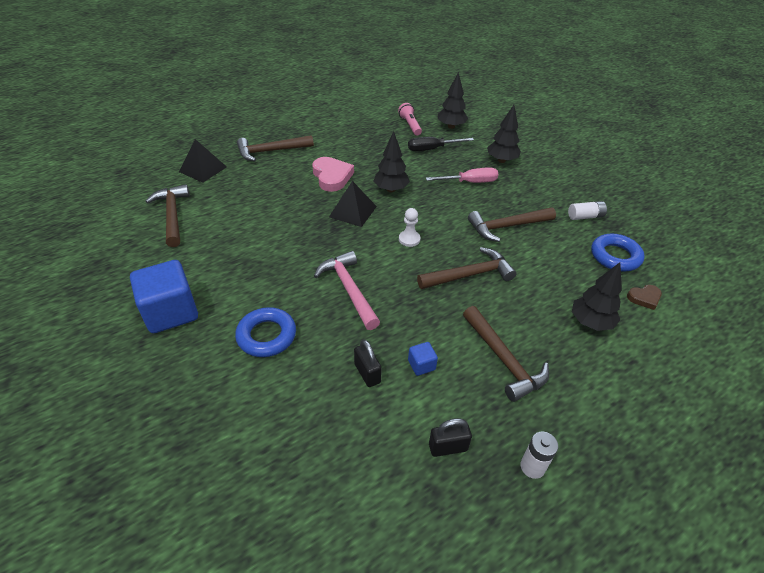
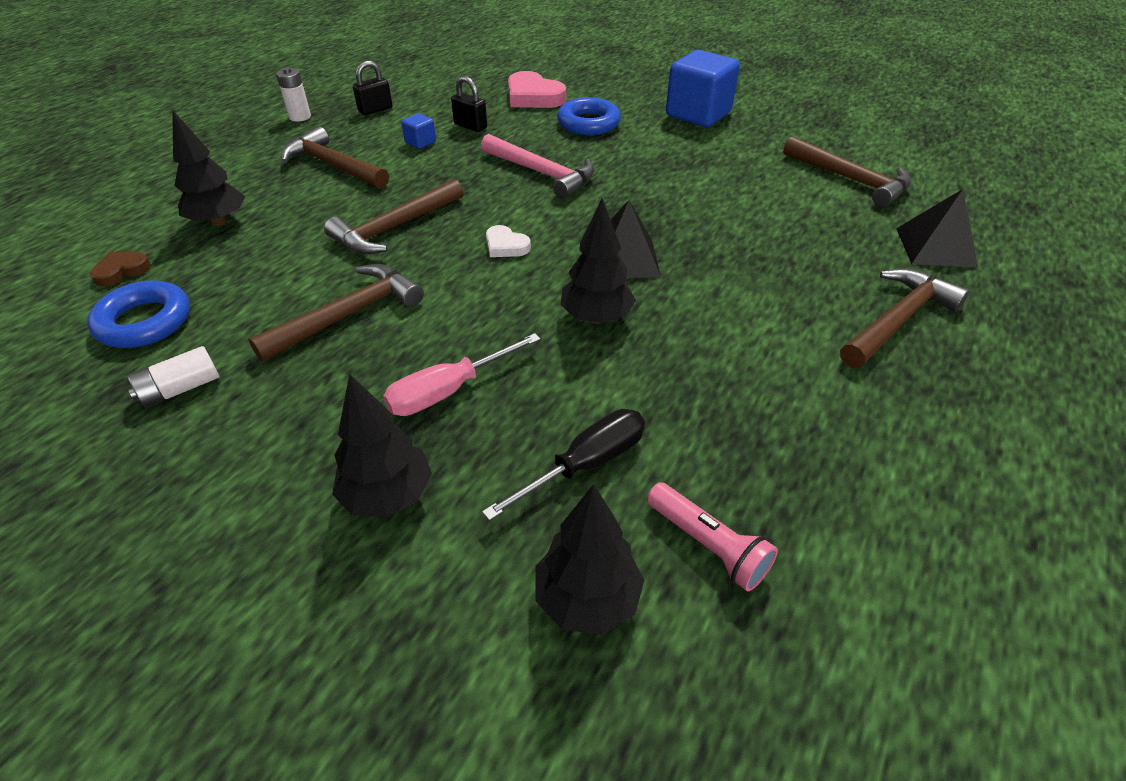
camera: 155 degrees right, 0 degrees up
(332, 177) = (723, 306): pink heart -> pink heart (533, 97)
(409, 239) = (506, 246): white pawn -> white heart

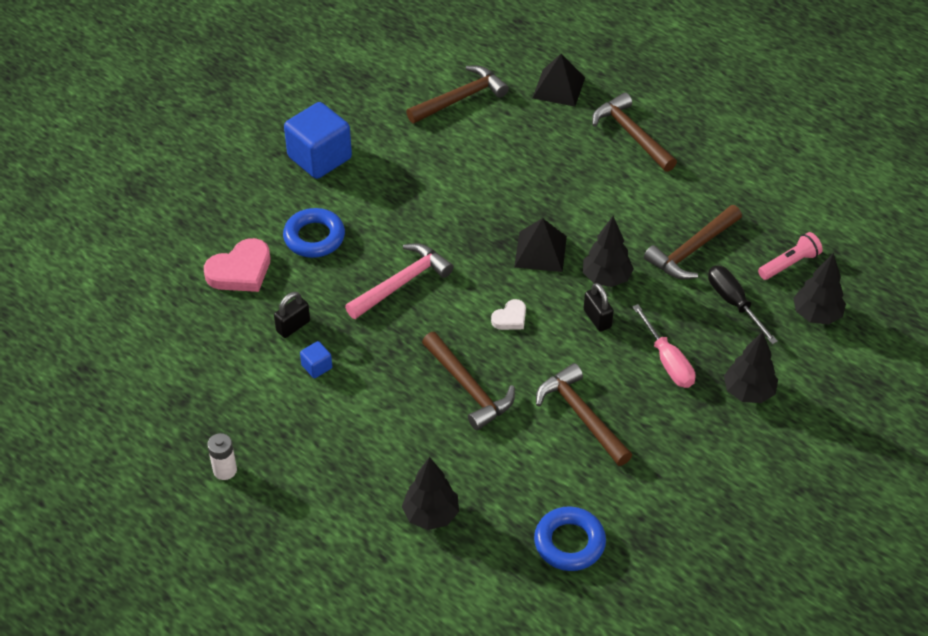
camera: 80 degrees left, 5 degrees up
(121, 271) = (496, 574): brown heart -> none
(180, 389) = (648, 506): white battery -> none
(333, 166) = (346, 435): brown hammer -> brown hammer (692, 250)
(375, 110) = (228, 403): black padlock -> black padlock (597, 318)

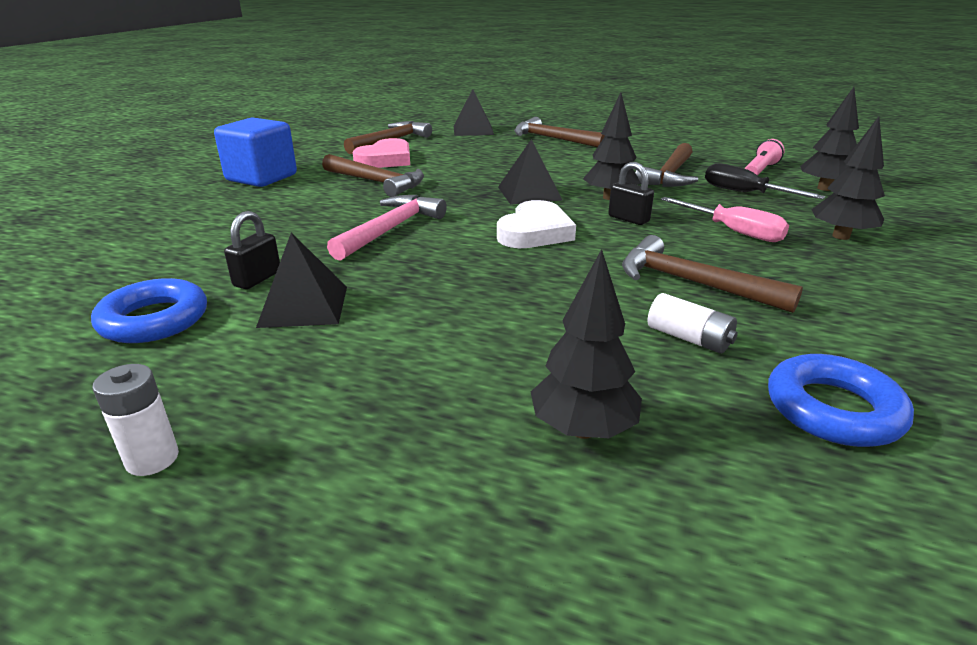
camera: 20 degrees left, 20 degrees down
(240, 271) = (173, 250): pink heart -> pink heart (386, 160)
(314, 237) = (269, 217): blue ring -> blue ring (154, 320)
(317, 367) = (303, 306): blue cube -> black pyramid
(468, 387) = (530, 287): brown hammer -> brown hammer (376, 182)
(510, 318) = (535, 232): white heart -> white heart, size x1.81
(536, 468) = (689, 338): none -> white battery

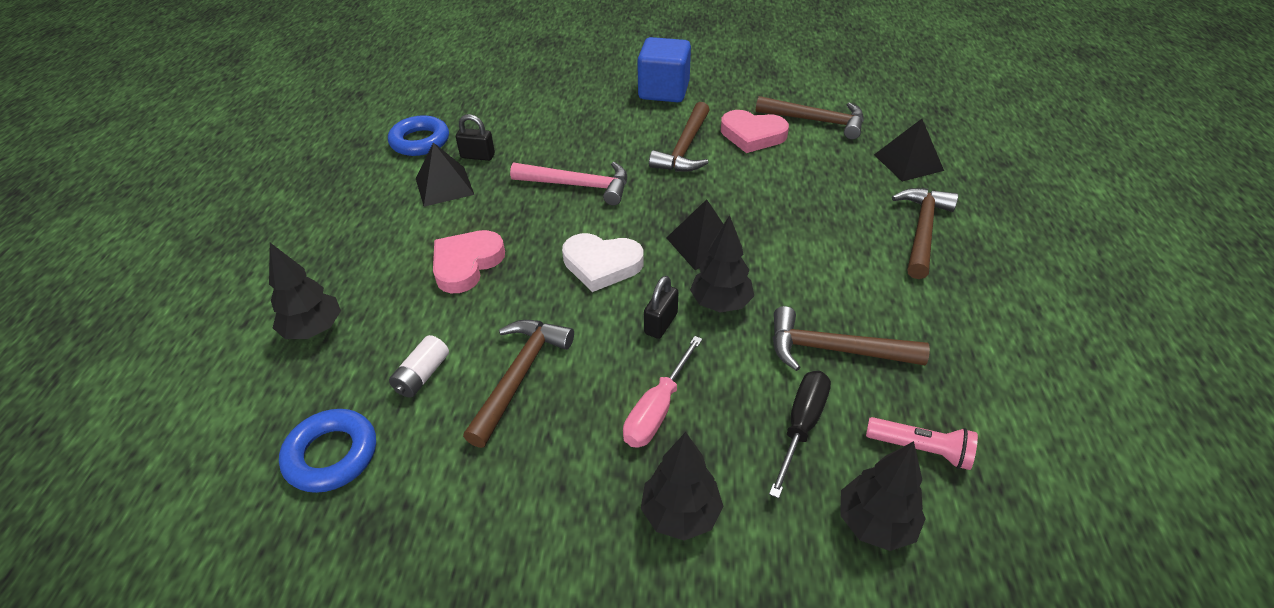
camera: 75 degrees right, 15 degrees up
(152, 459) = (298, 192): white battery -> none
(492, 300) = (466, 264): none -> pink heart

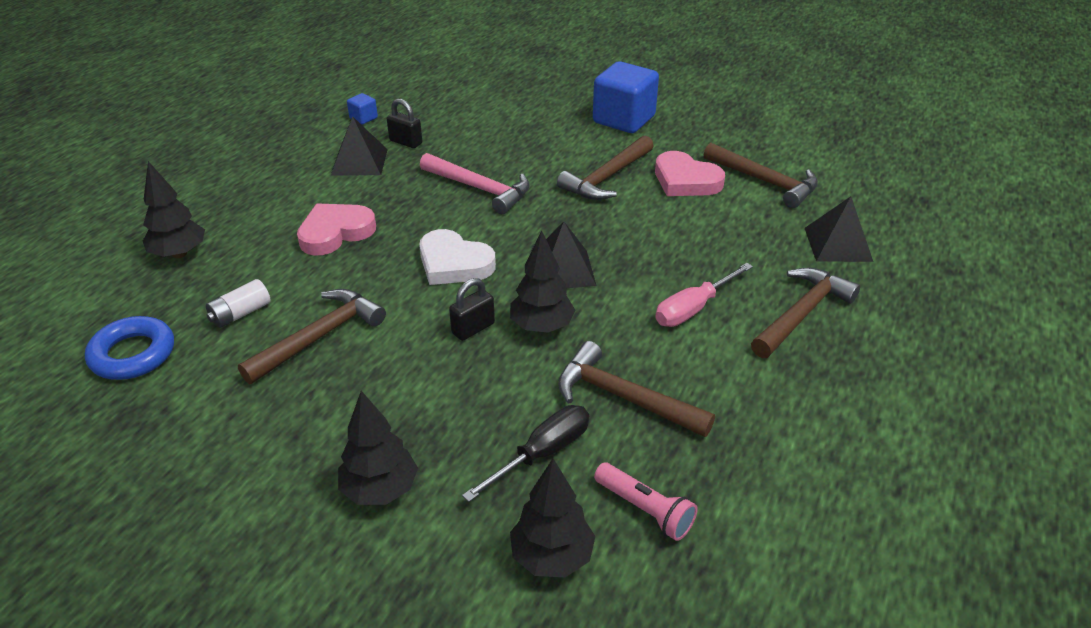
camera: 20 degrees right, 5 degrees down
(420, 141) = (363, 118): blue ring -> blue cube
(657, 409) = (419, 399): pink screwdriver -> pink screwdriver (693, 309)

